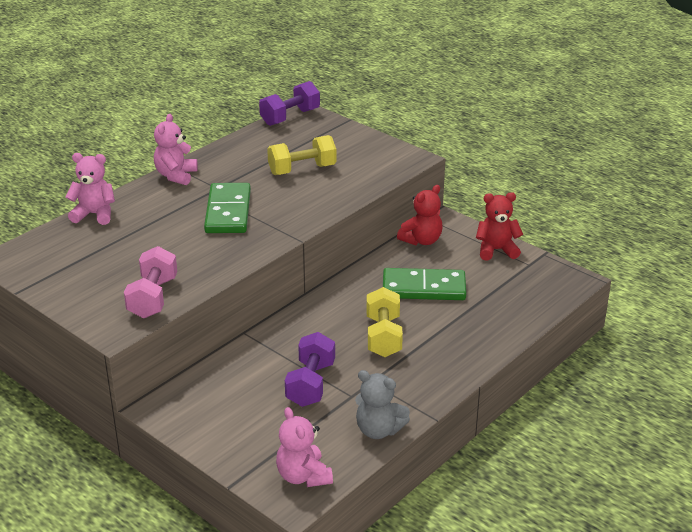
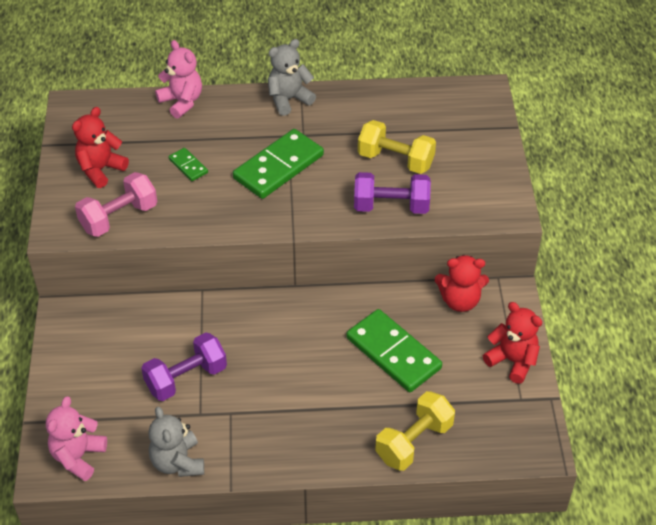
camera: 45 degrees right, 15 degrees up
(91, 281) = (100, 169): none -> red teddy bear
(159, 244) = (188, 166): none -> green domino
(176, 176) = (289, 99): pink teddy bear -> grey teddy bear
(290, 117) = (465, 90): purple dumbbell -> purple dumbbell (391, 206)
(383, 336) = (296, 377): yellow dumbbell -> yellow dumbbell (414, 442)

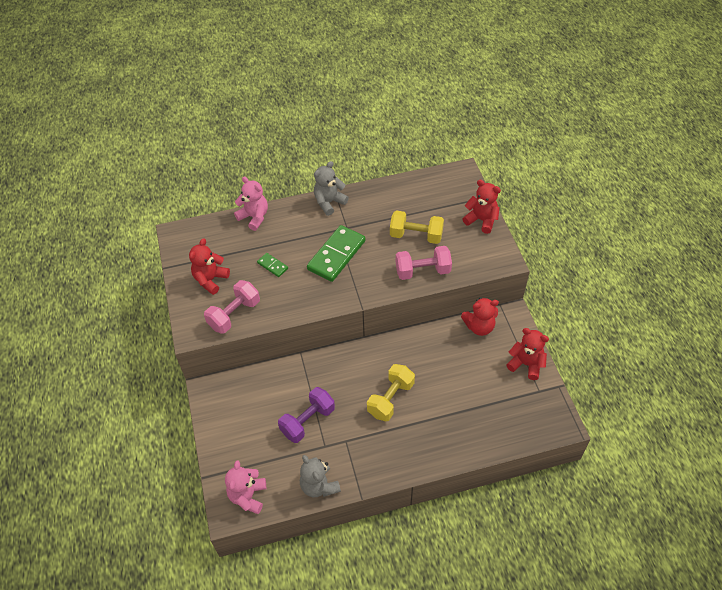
camera: 10 degrees left, 5 degrees up
(391, 206) = (422, 271): purple dumbbell -> pink dumbbell
(393, 353) = (445, 374): green domino -> none
(414, 442) = (476, 437): yellow dumbbell -> yellow dumbbell (390, 399)
(493, 155) = (481, 220): none -> red teddy bear

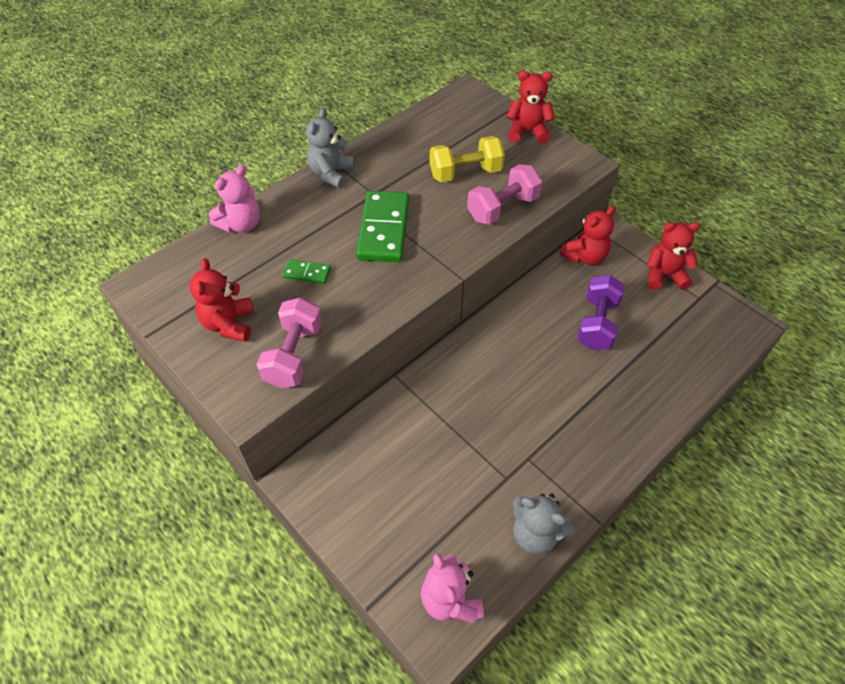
camera: 30 degrees left, 0 degrees up
(254, 217) = (241, 224): pink teddy bear -> pink teddy bear turned 120 degrees clockwise
(307, 421) = (463, 457): purple dumbbell -> purple dumbbell (597, 323)
(390, 399) = (546, 381): yellow dumbbell -> none

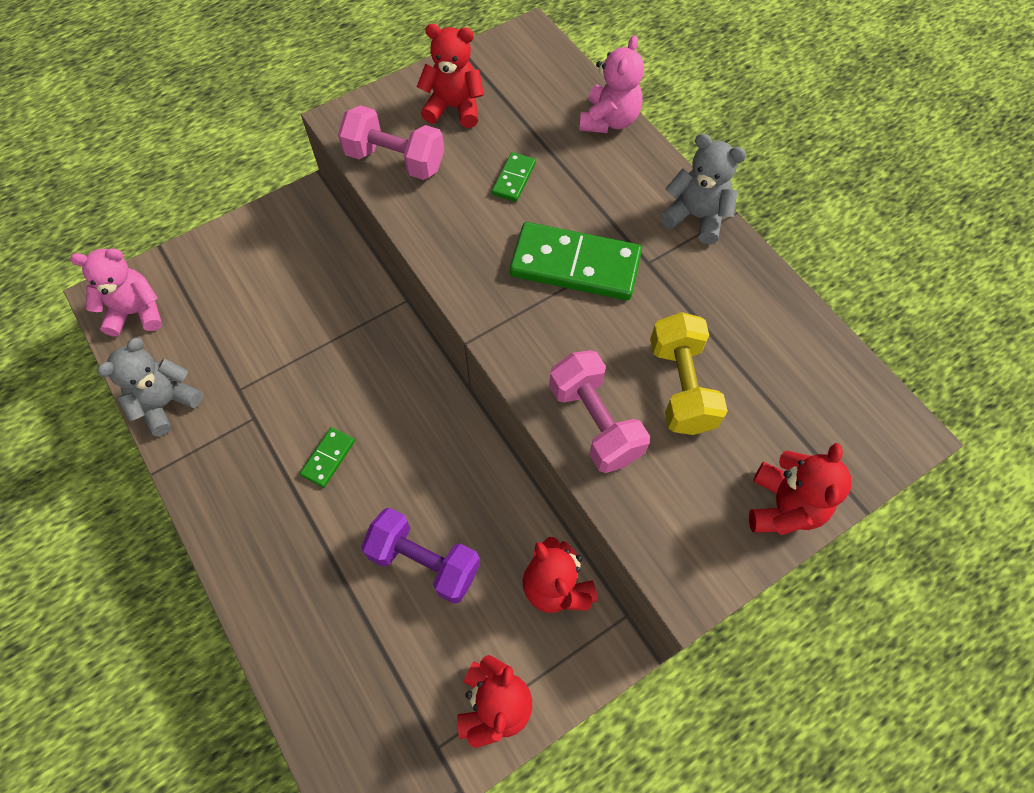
camera: 100 degrees right, 10 degrees up
(241, 224) = (609, 120): pink teddy bear -> pink teddy bear turned 120 degrees counterclockwise
(544, 396) = (328, 458): none -> green domino

